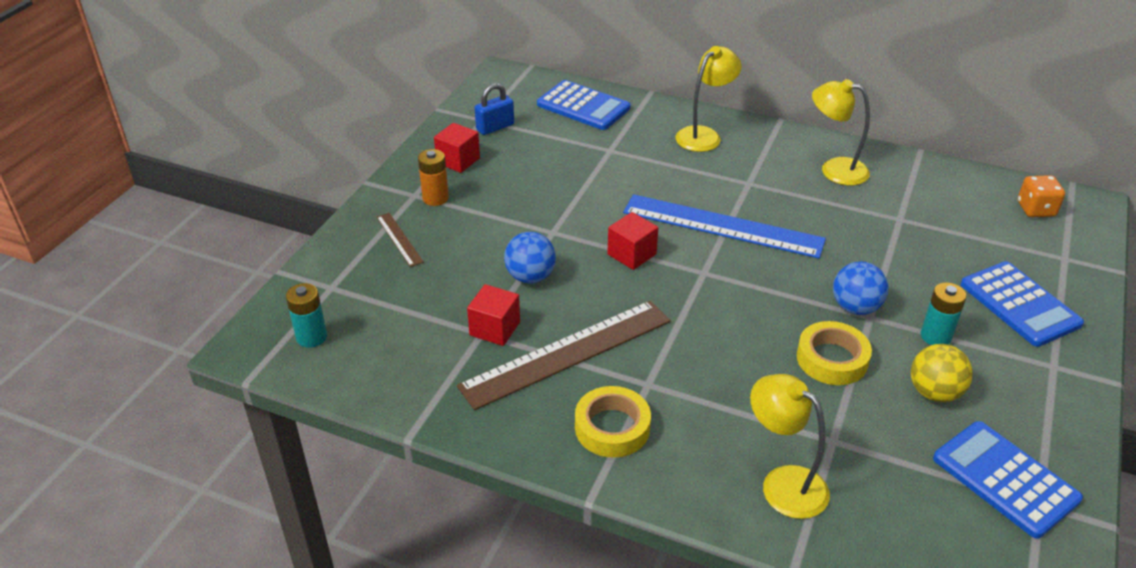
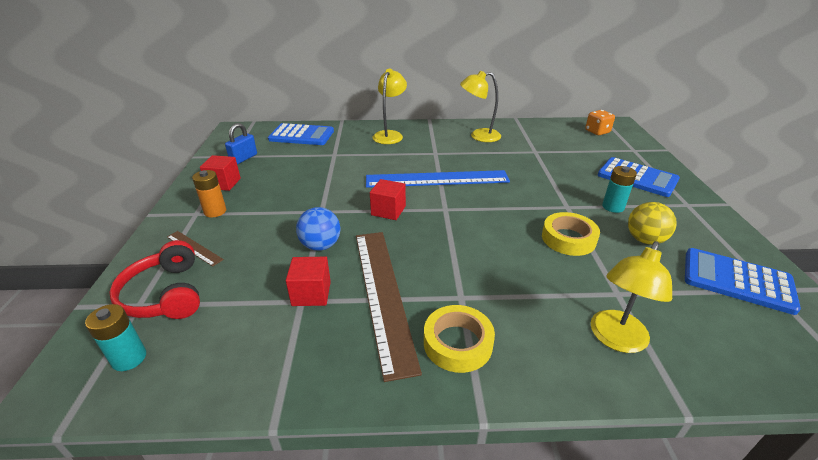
camera: 25 degrees left, 5 degrees down
(357, 284) = (165, 294): none -> red headphones
(567, 353) = (383, 294): brown ruler -> brown ruler turned 45 degrees counterclockwise
(783, 483) = (615, 339): yellow lamp -> yellow lamp turned 75 degrees counterclockwise
(855, 307) = (554, 204): blue ball -> none

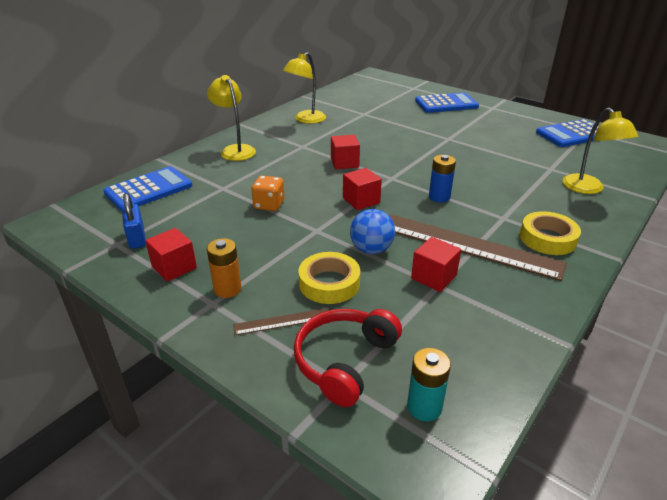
camera: 50 degrees left, 0 degrees up
(165, 294) = (344, 361): red headphones -> red headphones turned 105 degrees clockwise
(437, 179) = (344, 163): blue ruler -> red cube
(447, 245) = (439, 197): none -> blue battery
(568, 239) = (483, 155): yellow tape -> yellow tape (329, 283)
(597, 132) = (372, 84): orange dice -> orange dice (269, 205)
(613, 207) = (467, 126): turquoise battery -> none
(644, 240) = (511, 136): yellow ball -> none

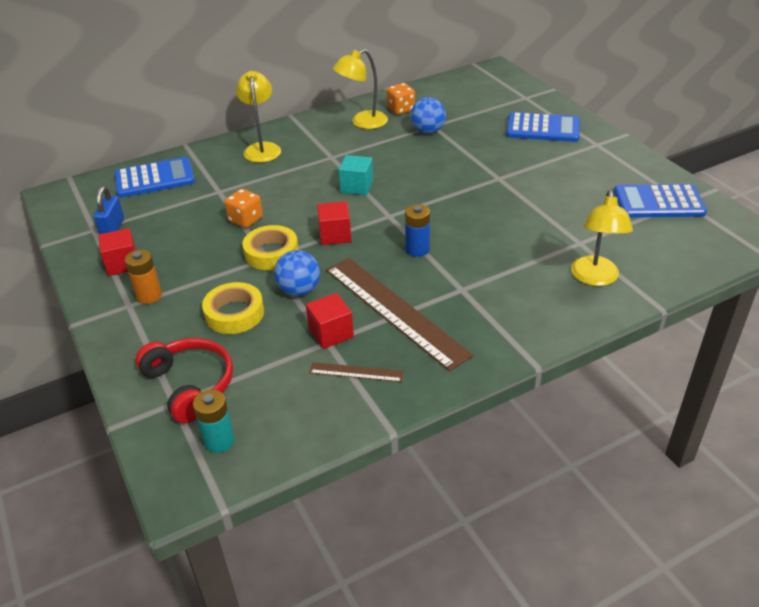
camera: 25 degrees right, 5 degrees up
(282, 321) = (169, 337): brown ruler -> brown ruler (356, 372)
(328, 107) = (401, 109): none -> orange dice
(344, 163) = (357, 186): red cube -> turquoise cube
(344, 361) = (190, 385): red headphones -> red headphones turned 90 degrees clockwise
(364, 118) = (428, 131): none -> blue ball
(547, 238) = (484, 324): yellow tape -> yellow tape (271, 253)

